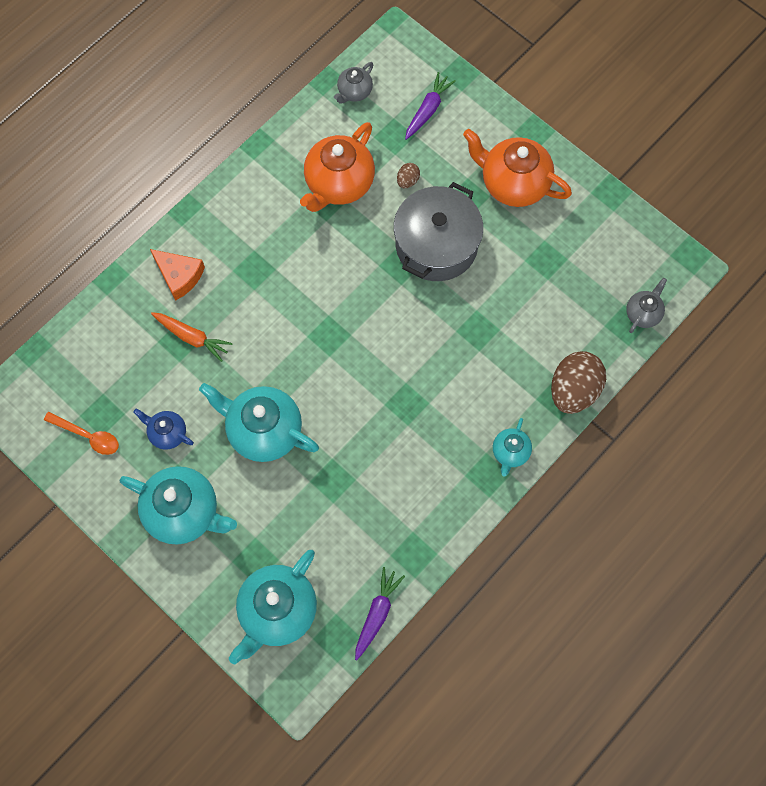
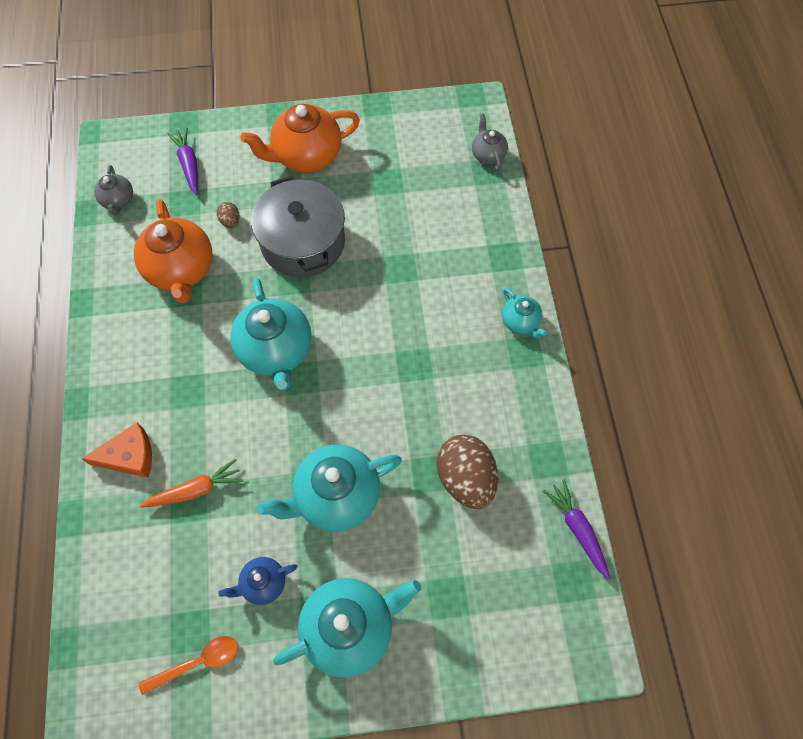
camera: 50 degrees left, 5 degrees down
(277, 611) = (510, 615): turquoise teapot -> turquoise teapot (276, 351)
(573, 390) = (508, 242): brown egg -> brown egg (465, 478)

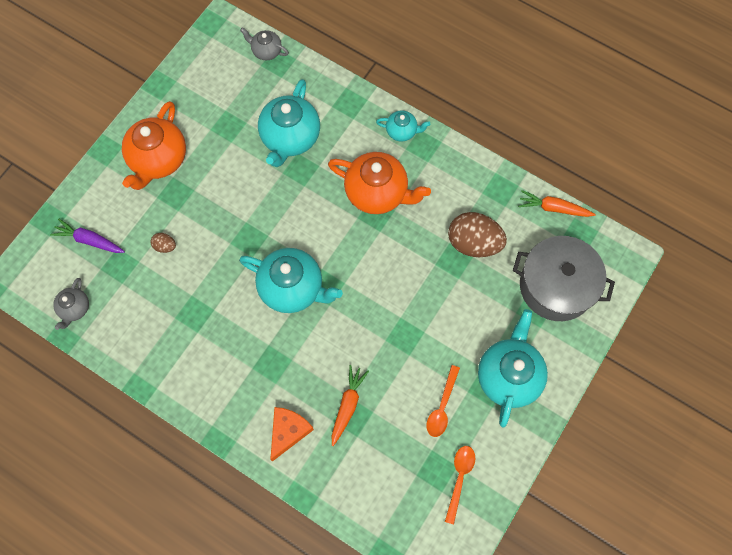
camera: 50 degrees left, 5 degrees up
(118, 201) = (74, 308): grey teapot -> grey teapot turned 75 degrees clockwise
(181, 270) = (174, 305): orange teapot -> orange teapot (377, 193)
(263, 583) = (442, 406): blue teapot -> orange spoon
(303, 242) = (226, 213): grey pot -> grey pot (556, 286)
(336, 496) = (422, 324): turquoise teapot -> turquoise teapot (290, 138)
(577, 529) = (553, 208): purple carrot -> orange carrot

